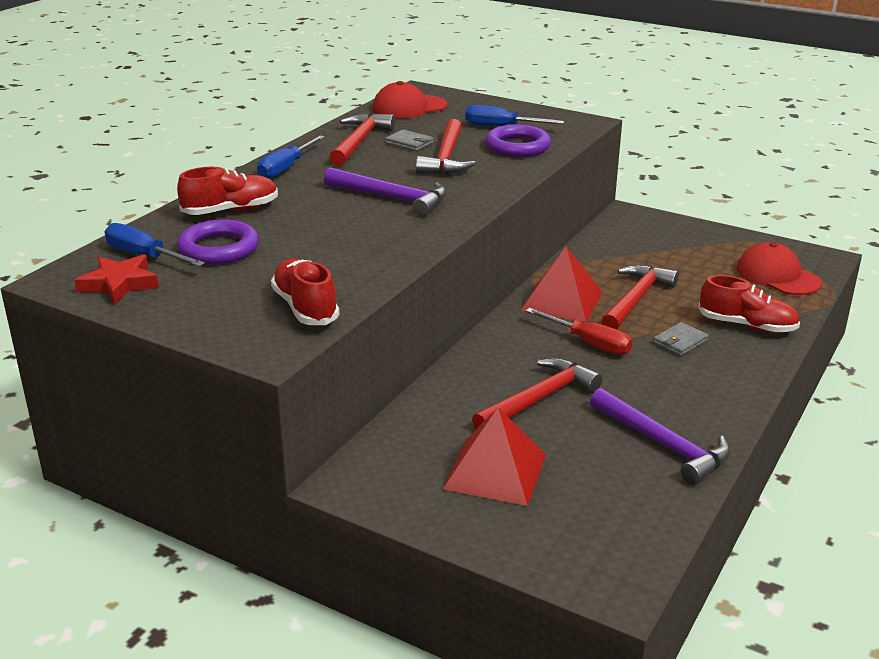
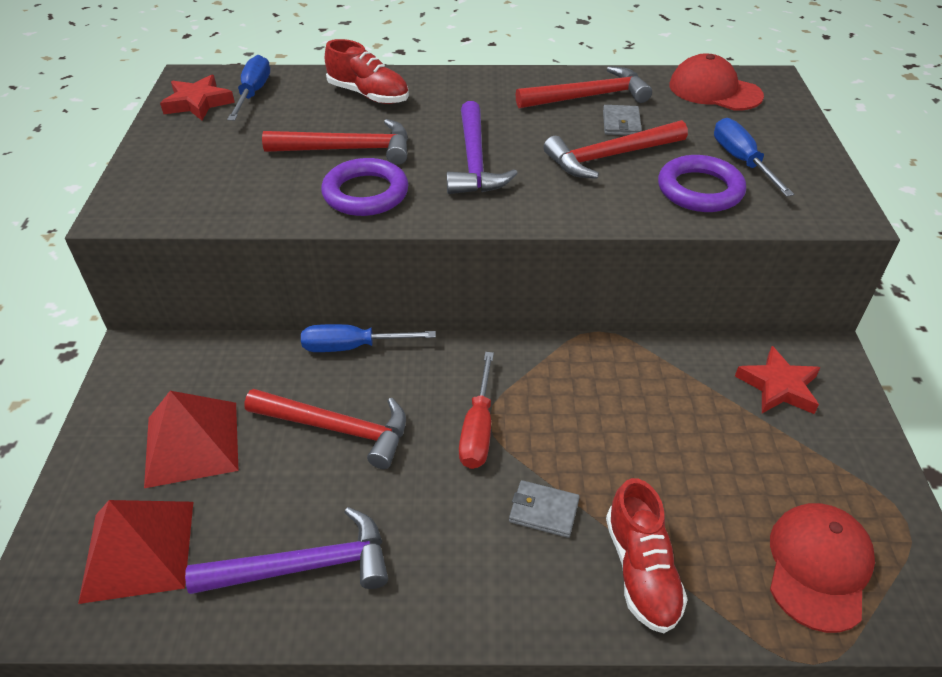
camera: 60 degrees right, 15 degrees up
(219, 248) = (291, 118): purple ring -> purple ring (365, 193)
(286, 168) = (483, 85): blue screwdriver -> blue screwdriver (352, 347)
(305, 308) = (207, 199): red shoe -> none
(562, 301) = (553, 374): red pyramid -> red pyramid (138, 550)
(636, 299) = (612, 435): red hammer -> red hammer (348, 149)
(640, 236) = (778, 386): none -> red star
(663, 444) = (304, 566): purple hammer -> purple hammer turned 120 degrees counterclockwise

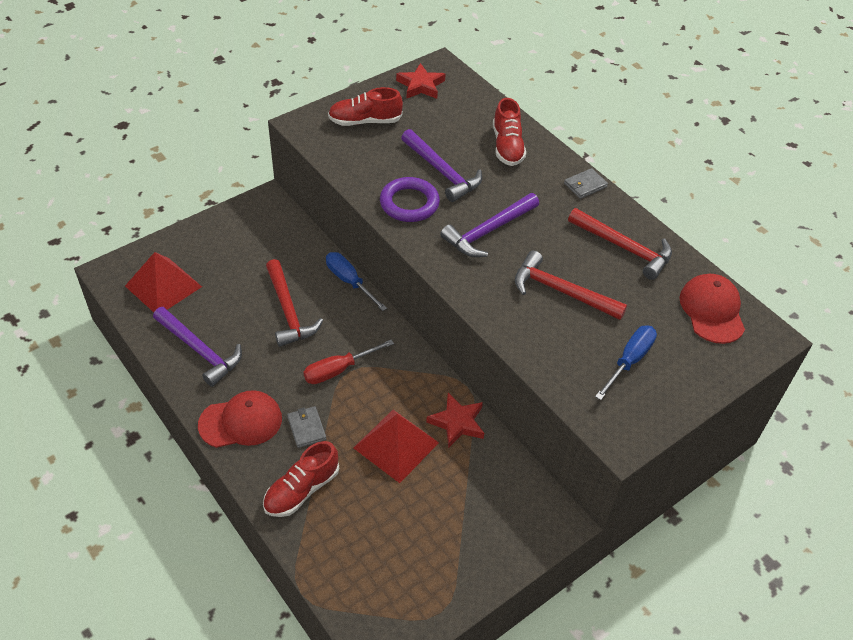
camera: 50 degrees right, 5 degrees up
(191, 164) = (365, 121): none -> red shoe
(192, 443) = (233, 262): red pyramid -> red pyramid (396, 445)
(253, 93) = (454, 99): blue screwdriver -> none
(348, 149) = (442, 172): red hammer -> purple hammer
(621, 123) = (608, 279): grey wallet -> grey wallet (585, 185)
(699, 190) = (570, 352): purple ring -> none
(778, 386) = (502, 503): red star -> red star (457, 423)
(818, 567) = (368, 574): red cap -> red cap (241, 422)

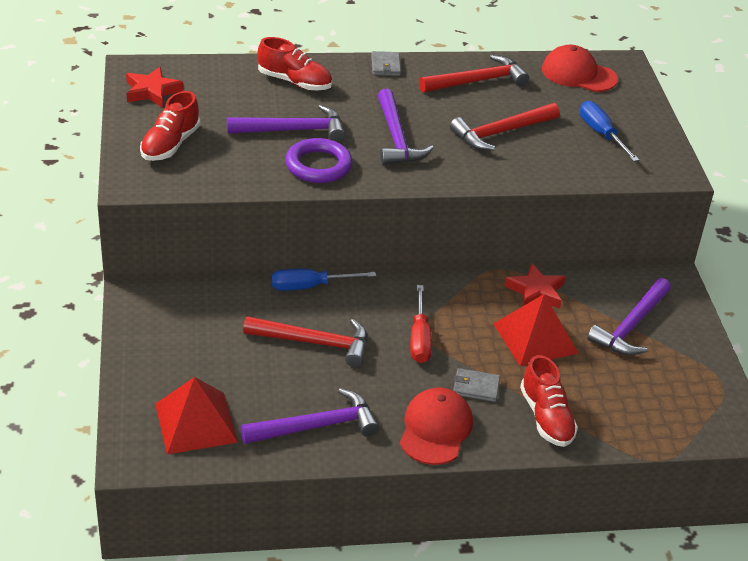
camera: 60 degrees left, 10 degrees down
(465, 510) = (631, 326): none -> purple hammer

